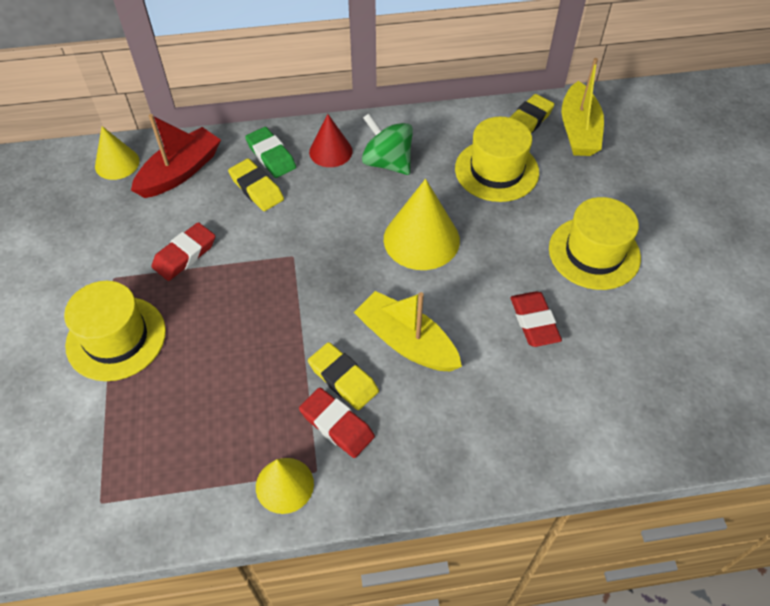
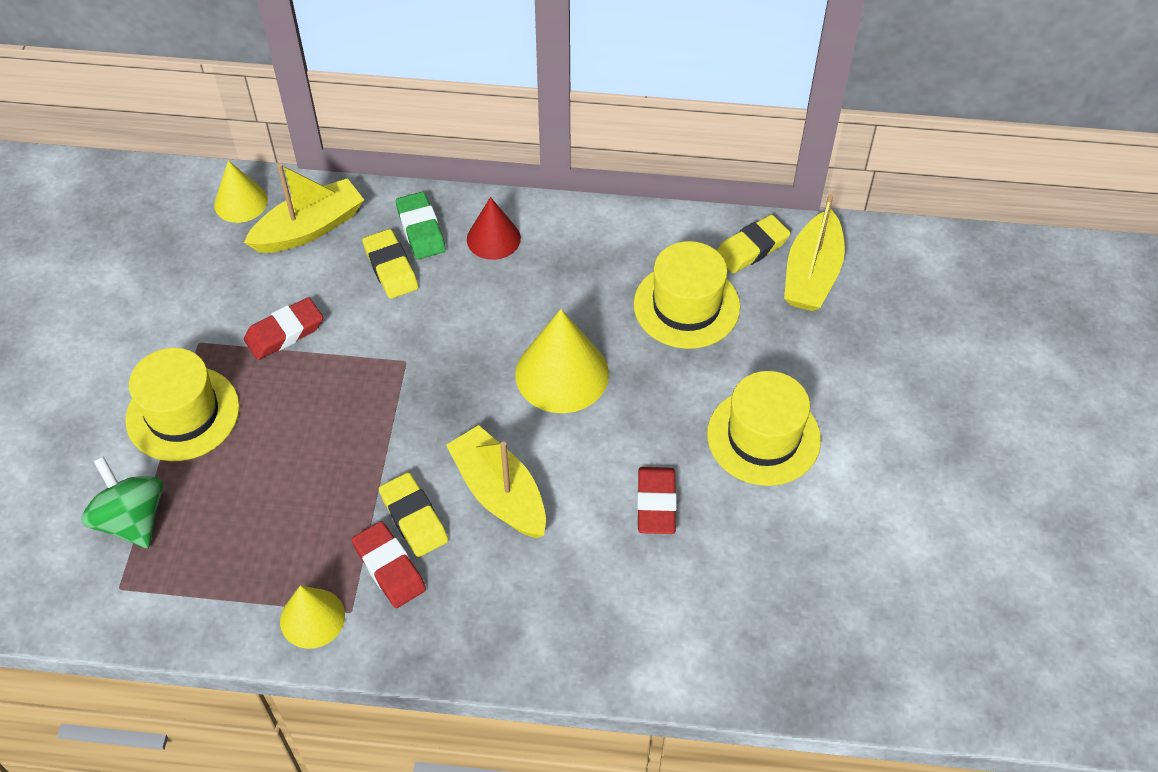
camera: 15 degrees right, 0 degrees up
(180, 172) = (309, 228): red boat -> yellow boat
(387, 162) = (556, 267): green spinning top -> green spinning top (132, 520)

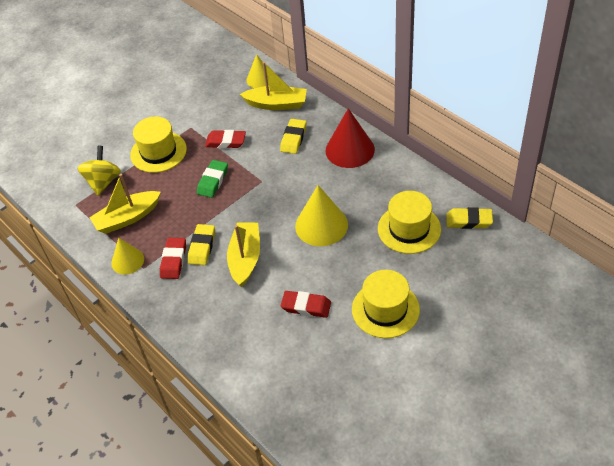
camera: 45 degrees right, 5 degrees down
(132, 520) = (103, 182): green spinning top -> yellow spinning top
(421, 229) = (322, 129): green eraser -> green eraser (213, 181)
(493, 238) = (350, 150): red cone -> red cone, size x1.62
(656, 504) = (306, 306): red eraser -> red eraser turned 60 degrees clockwise
(812, 274) = (488, 250): yellow boat -> yellow boat (127, 218)

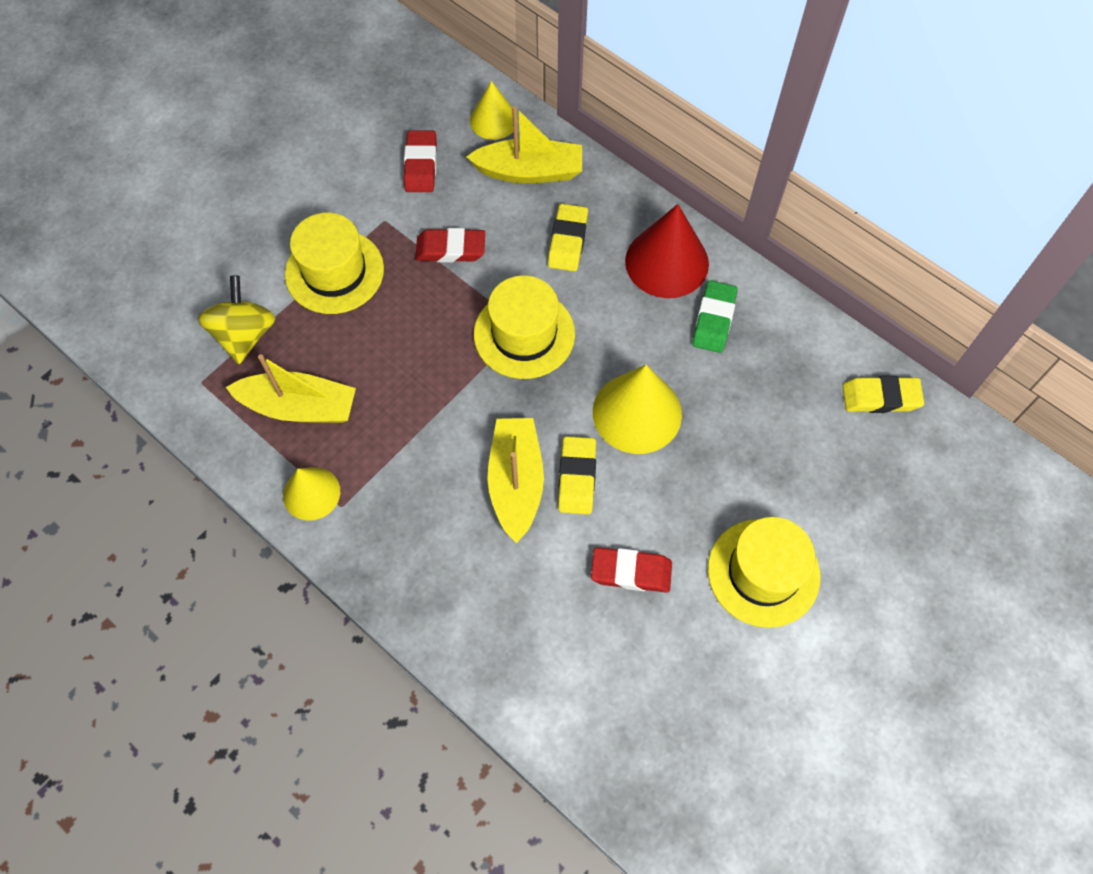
camera: 10 degrees left, 15 degrees up
(127, 218) = (299, 407): yellow boat -> yellow boat turned 135 degrees counterclockwise
(174, 260) = (392, 490): red eraser -> red eraser (421, 165)
(202, 247) = (438, 461): yellow eraser -> yellow eraser (577, 477)
(213, 181) = (439, 329): green eraser -> green eraser (714, 320)
(409, 229) = (784, 416): yellow hat -> yellow hat (524, 334)

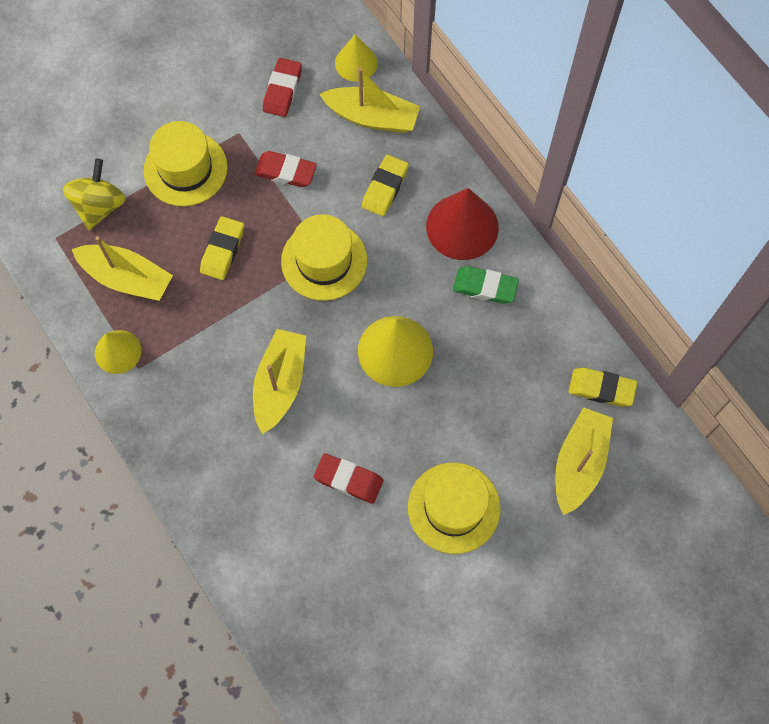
camera: 15 degrees right, 5 degrees up
(577, 477) = (330, 392): yellow eraser -> yellow eraser (223, 250)
(714, 320) = (485, 287): green eraser -> green eraser turned 75 degrees clockwise
(886, 486) = (579, 464): none -> yellow boat

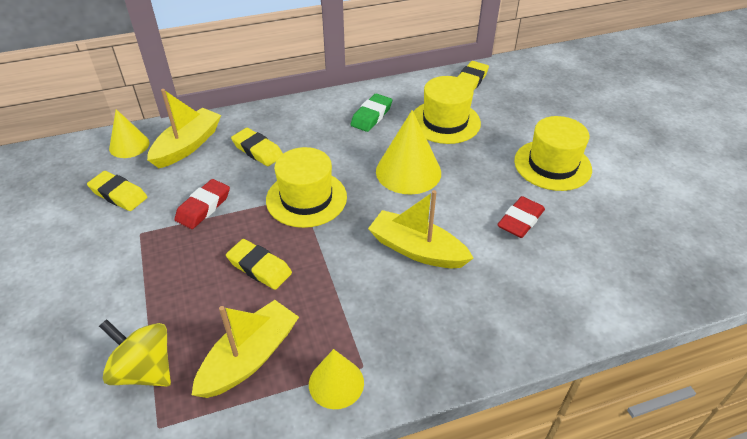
camera: 75 degrees left, 25 degrees down
(185, 169) = (150, 281): yellow hat -> yellow hat (445, 122)
(282, 90) = (119, 194): red eraser -> yellow eraser
(462, 226) = (315, 117): red cone -> none
(579, 464) = (524, 100): yellow boat -> none

